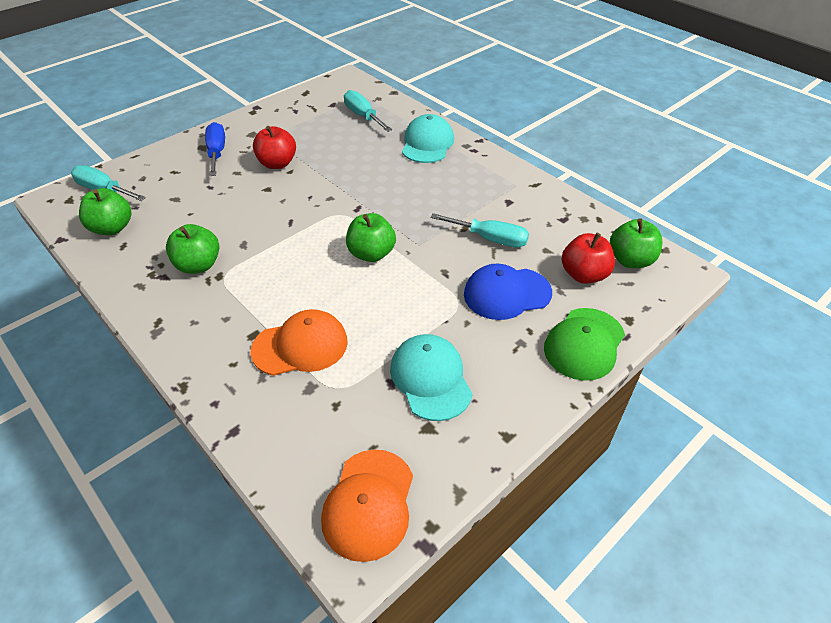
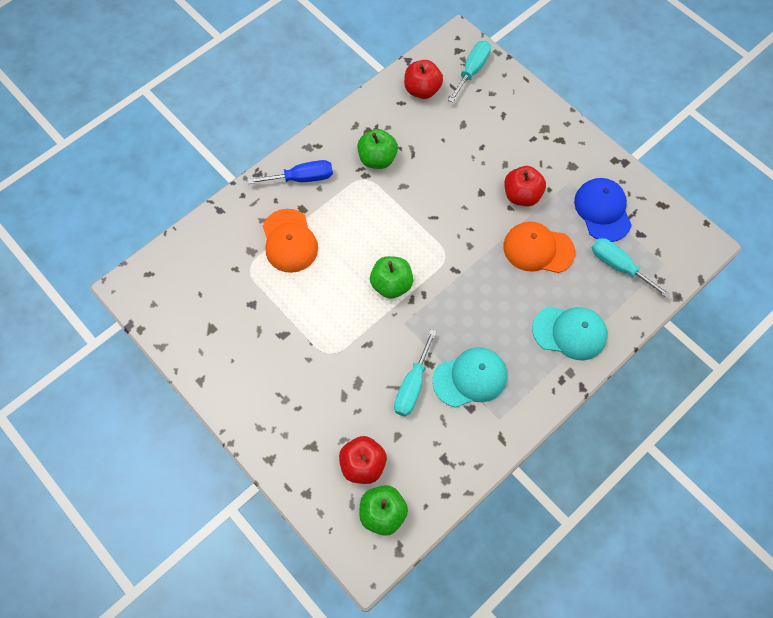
camera: 90 degrees right, 20 degrees up
(112, 228) = (422, 90): green apple -> red apple
(217, 152) = (536, 142): blue screwdriver -> blue screwdriver (302, 178)
(363, 116) = (619, 266): turquoise screwdriver -> turquoise screwdriver turned 105 degrees counterclockwise
(369, 504) = (159, 293): orange cap -> orange cap (538, 249)
(430, 378) = (253, 331): turquoise cap -> turquoise cap (470, 378)
(507, 293) = (340, 394): blue cap -> blue cap (602, 210)
(584, 344) = (281, 450): green cap -> none

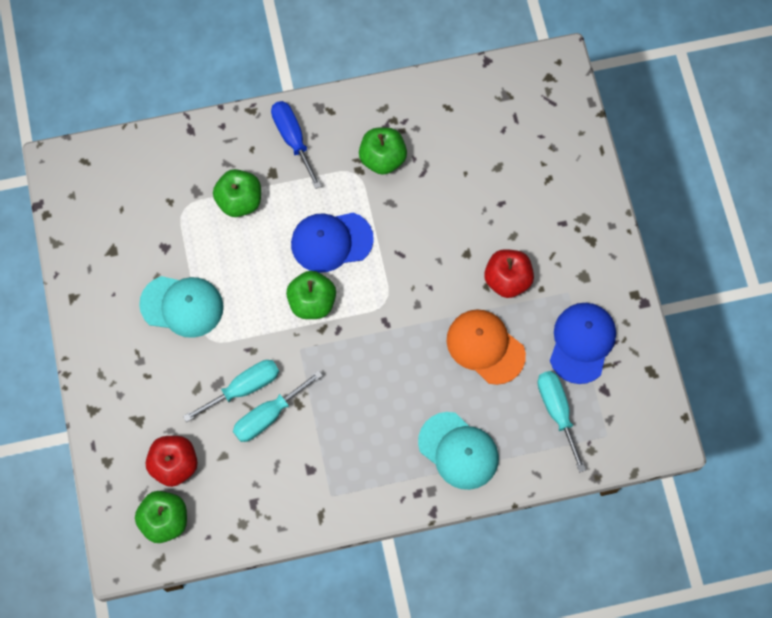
camera: 30 degrees right, 5 degrees up
(289, 241) = (239, 201): orange cap -> green apple
(302, 178) = (293, 139): blue screwdriver -> blue screwdriver turned 135 degrees counterclockwise
(377, 234) = (331, 241): none -> blue cap
(422, 90) = (479, 104): red apple -> none
(470, 378) = (329, 440): turquoise cap -> turquoise cap (182, 306)
(472, 70) = (549, 109): turquoise screwdriver -> turquoise screwdriver (244, 388)

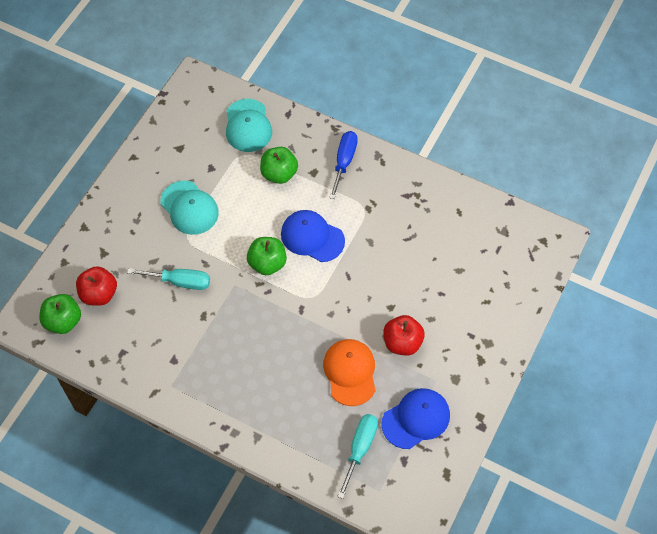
camera: 40 degrees right, 10 degrees down
(268, 415) = (179, 309): turquoise screwdriver -> none
(382, 158) = (389, 212): green apple -> none
(458, 451) = (274, 422): turquoise cap -> turquoise cap (248, 126)

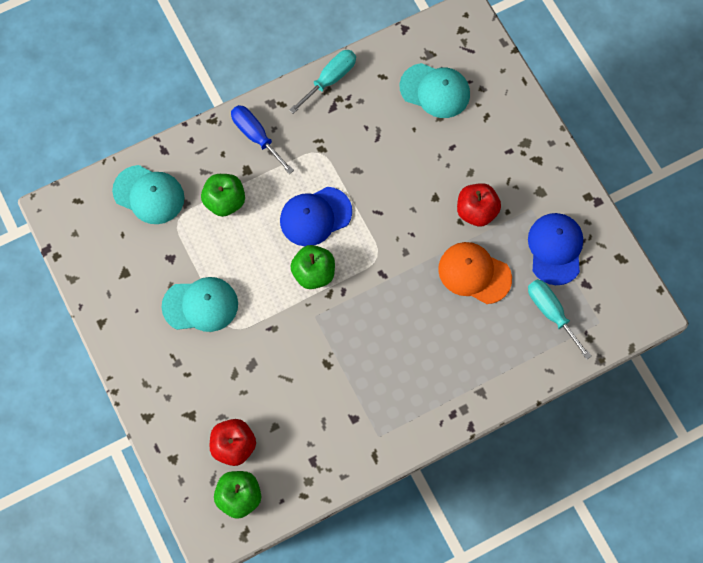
camera: 55 degrees left, 10 degrees up
(180, 282) = (275, 363): turquoise screwdriver -> turquoise screwdriver (330, 79)
(477, 253) = (435, 90): none -> turquoise cap

